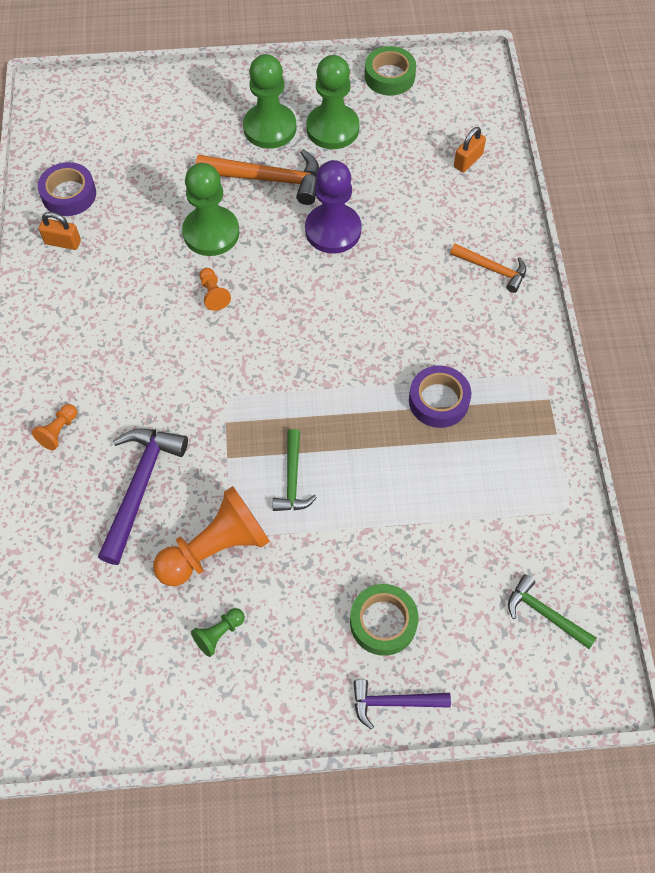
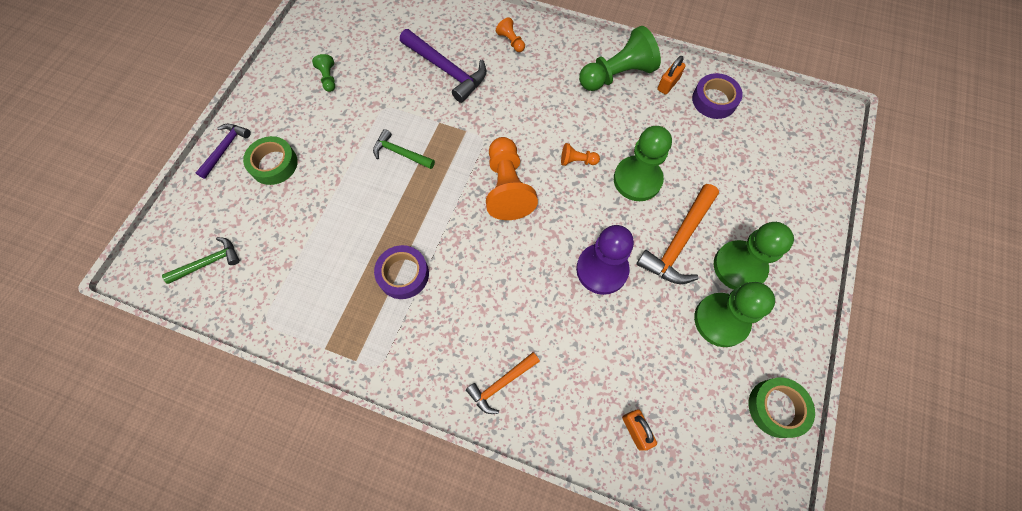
camera: 115 degrees right, 5 degrees up
(69, 296) = (617, 75): none -> green pawn
(215, 548) = (381, 94): orange pawn -> orange pawn (507, 187)

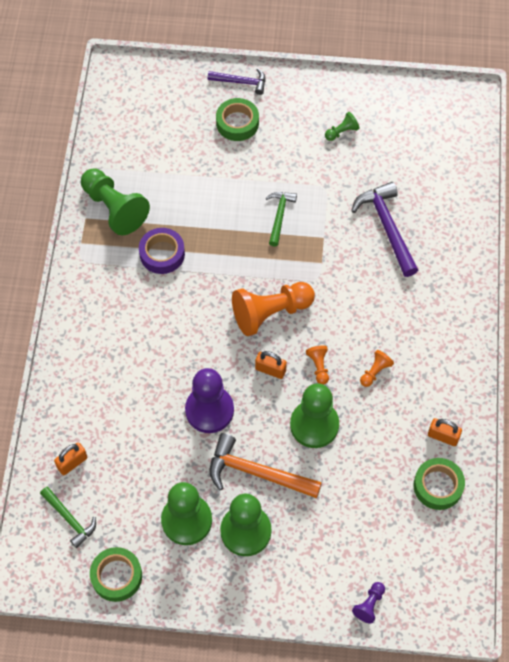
camera: 75 degrees right, 5 degrees down
(209, 262) = (135, 113): green hammer -> green hammer (70, 519)
(447, 70) = (387, 227): purple hammer -> purple hammer turned 135 degrees clockwise
(501, 384) = (87, 352): orange hammer -> none
(511, 41) = (445, 274): orange pawn -> orange pawn (375, 372)
(570, 203) = (270, 370): none -> orange padlock
(617, 75) = (437, 384): green pawn -> green pawn (114, 208)
(714, 100) = (438, 486): purple tape -> green tape
(821, 180) = (369, 605): none -> purple pawn

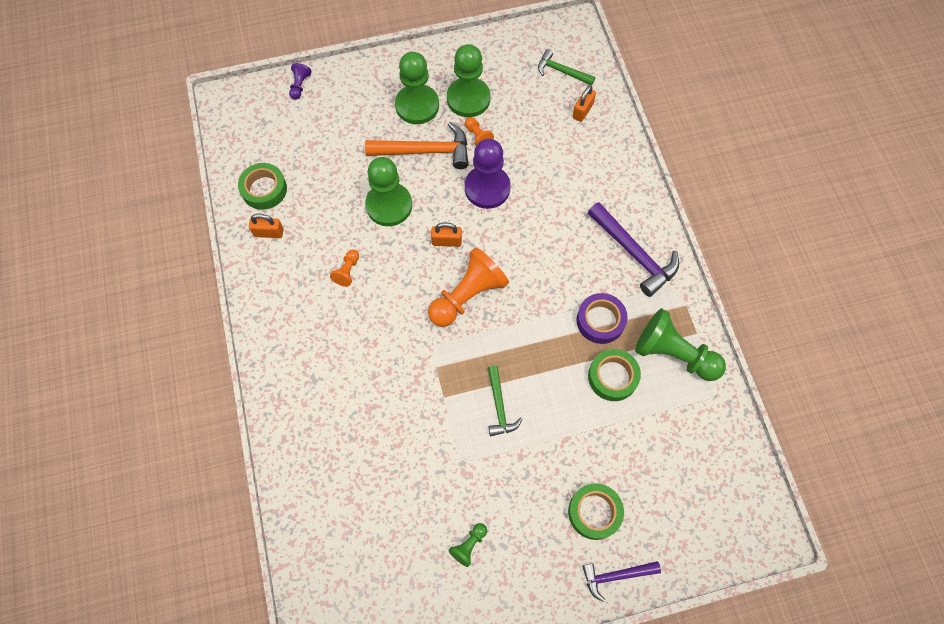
camera: 160 degrees right, 5 degrees up
(116, 576) = (505, 46): green tape -> green tape (612, 377)
(318, 367) = (402, 259): orange pawn -> orange pawn (478, 137)
(387, 227) = (379, 434): purple hammer -> purple hammer (634, 254)

